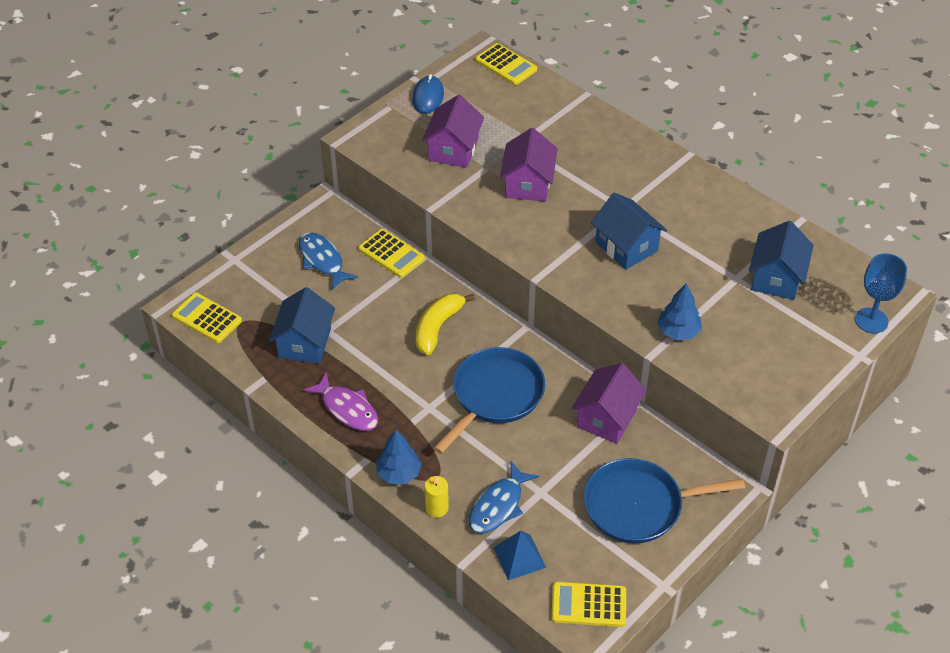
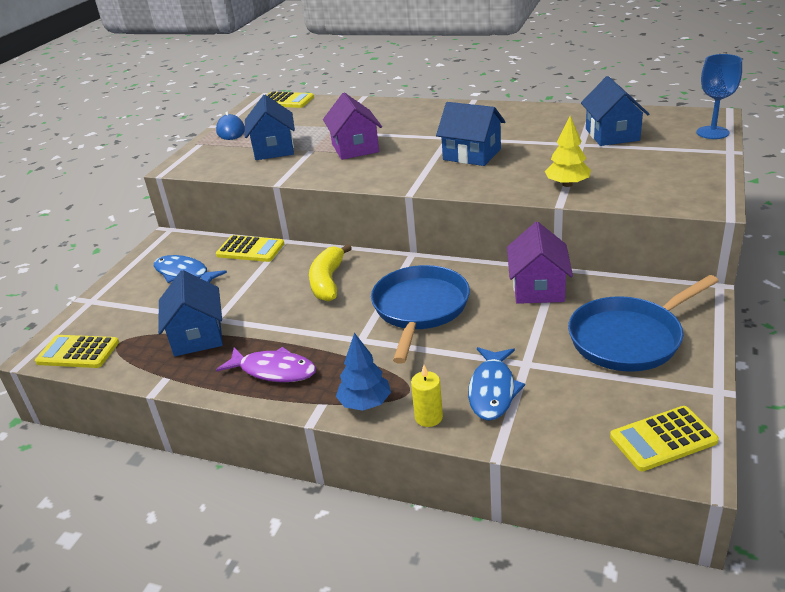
camera: 20 degrees left, 15 degrees down
(453, 149) = (274, 149): purple house -> blue house
(519, 557) = (552, 426): blue pyramid -> none
(678, 331) = (567, 184): blue tree -> yellow tree

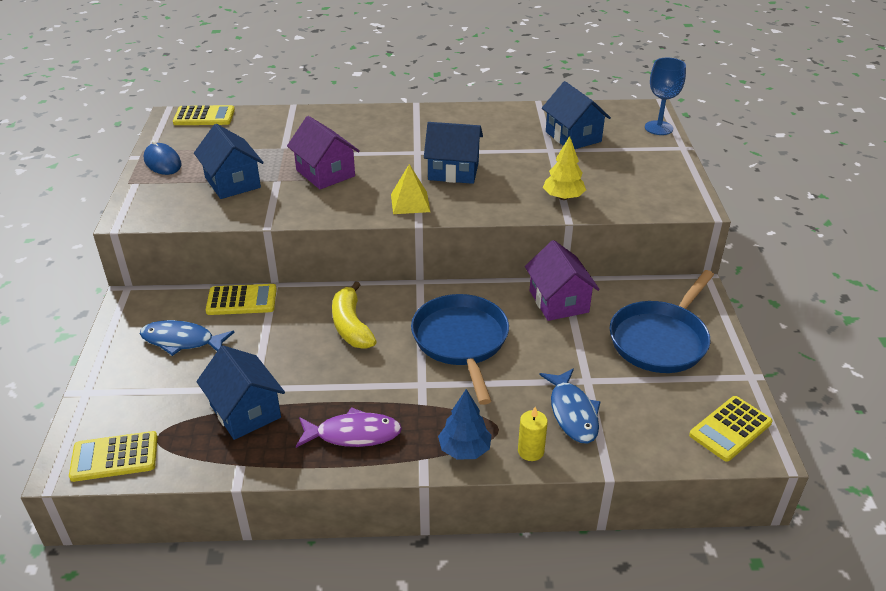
camera: 25 degrees left, 5 degrees up
(413, 176) = (410, 202): none -> yellow pyramid

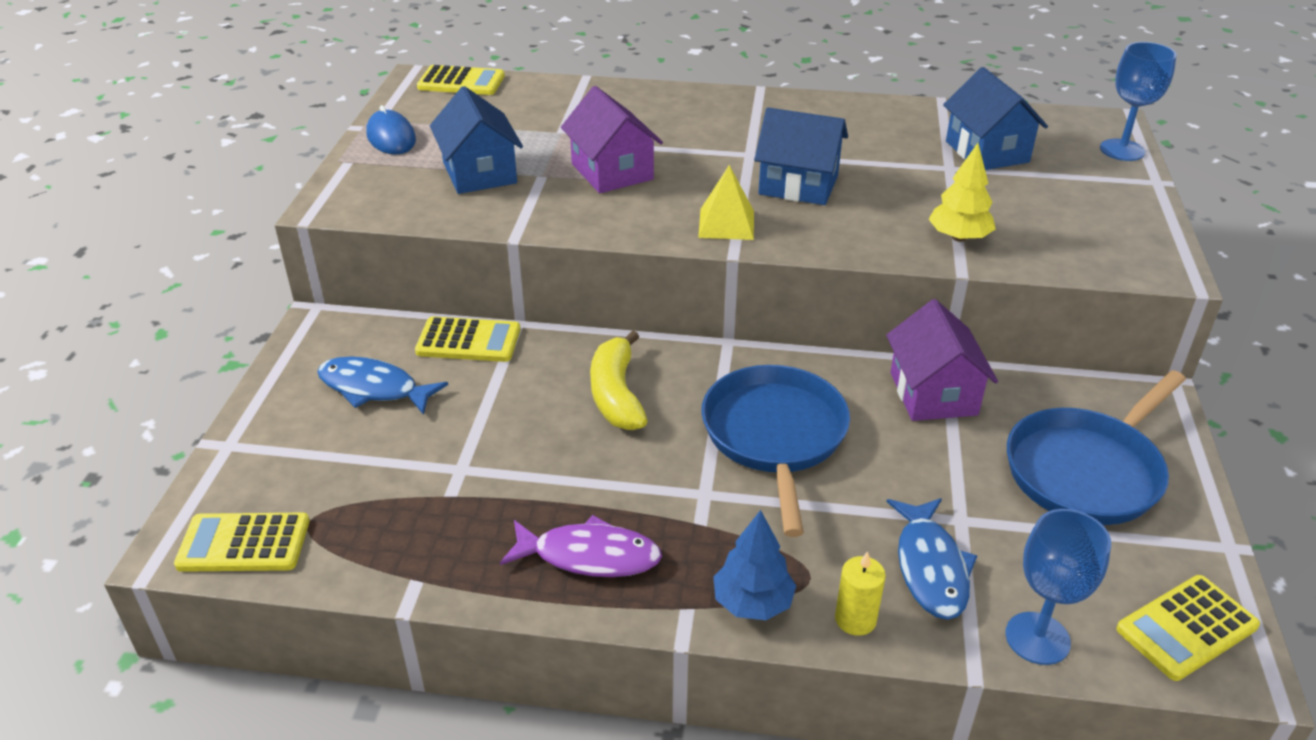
camera: 10 degrees right, 0 degrees up
(245, 411) = (440, 501): blue house -> none
(643, 447) = (1037, 638): none -> blue goblet

